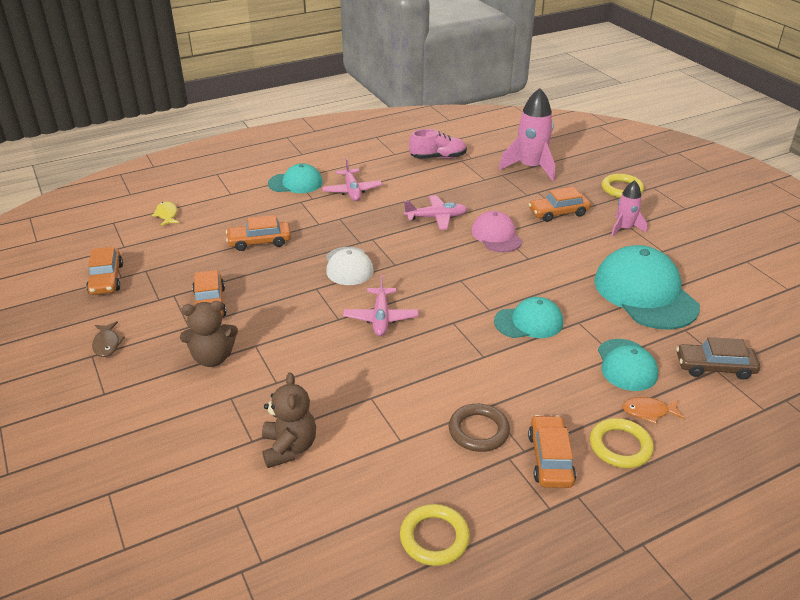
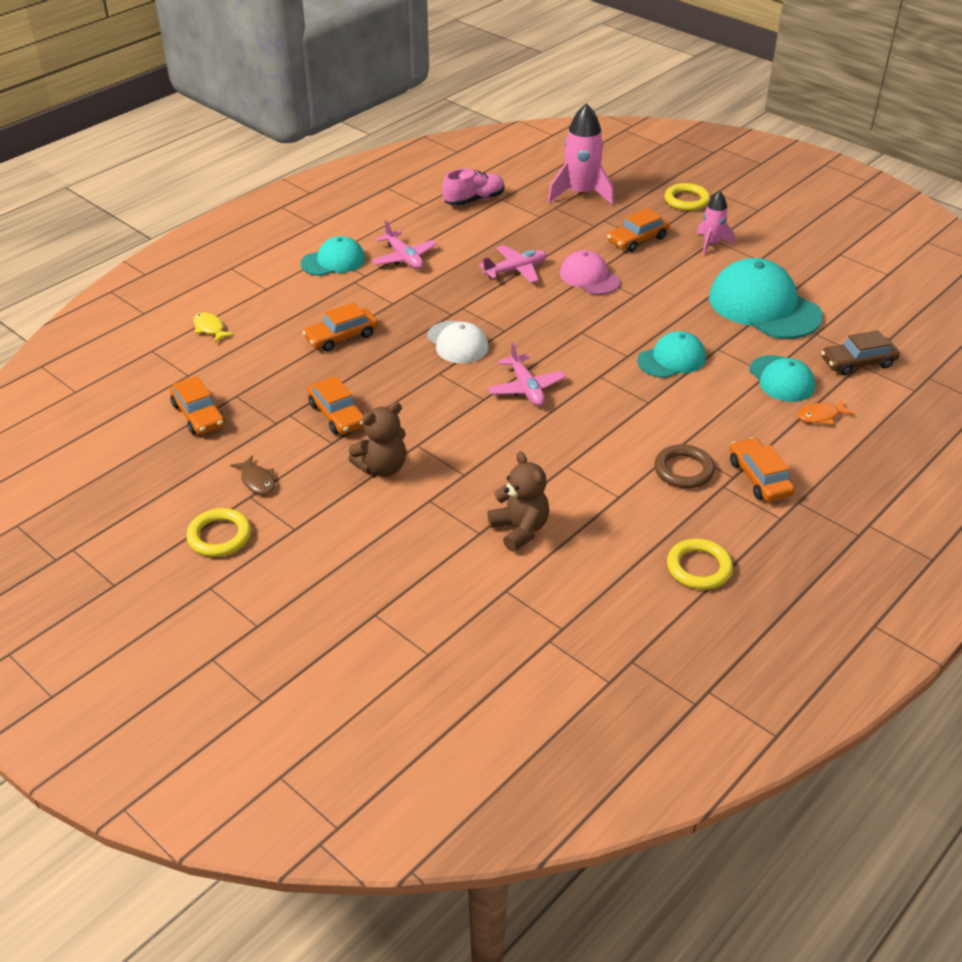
camera: 20 degrees left, 5 degrees up
(620, 446) = (812, 452): yellow ring -> yellow ring (219, 536)

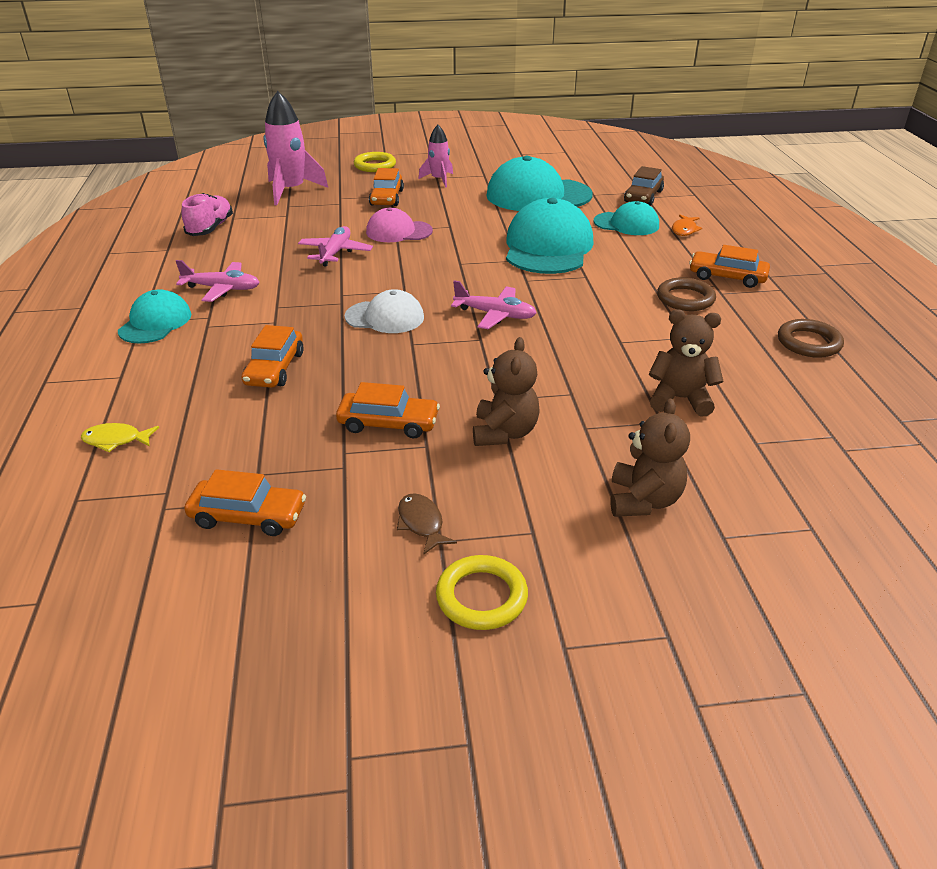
camera: 50 degrees left, 5 degrees down
(257, 481) = (421, 523): brown fish -> brown fish turned 120 degrees counterclockwise
(376, 562) = (643, 500): none -> brown teddy bear
(671, 359) = (548, 247): turquoise cap -> turquoise cap, size x1.74
(699, 568) = (808, 343): yellow ring -> brown ring

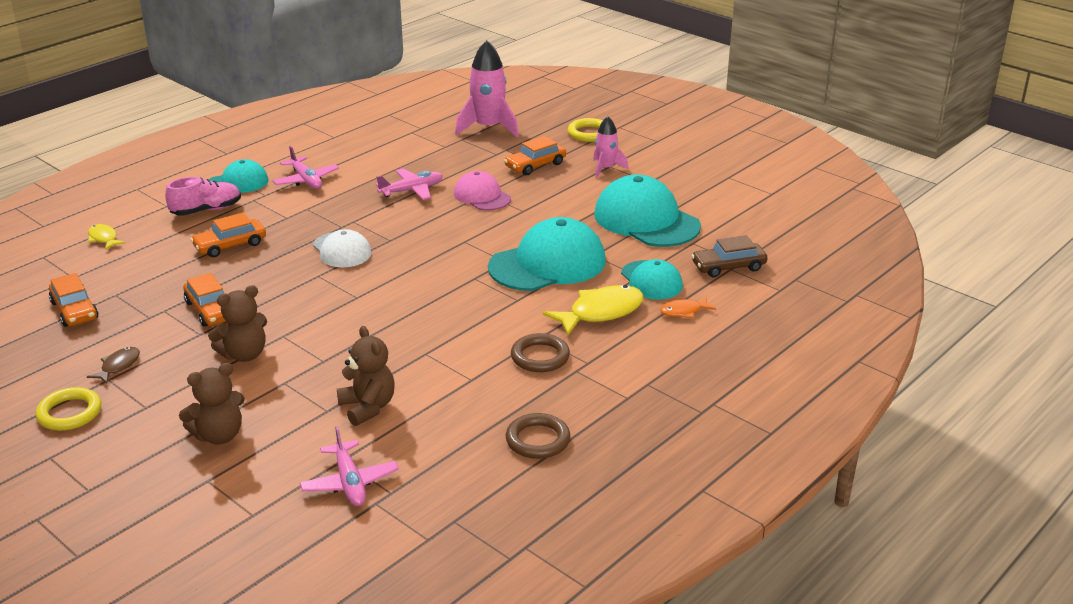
camera: 50 degrees right, 5 degrees down
(210, 228) = (384, 133): pink shoe -> pink shoe (206, 210)
(495, 315) = (400, 288): pink plane -> pink plane (349, 482)
(648, 255) = (601, 312): none -> yellow fish
(727, 277) = (613, 363): orange car -> none

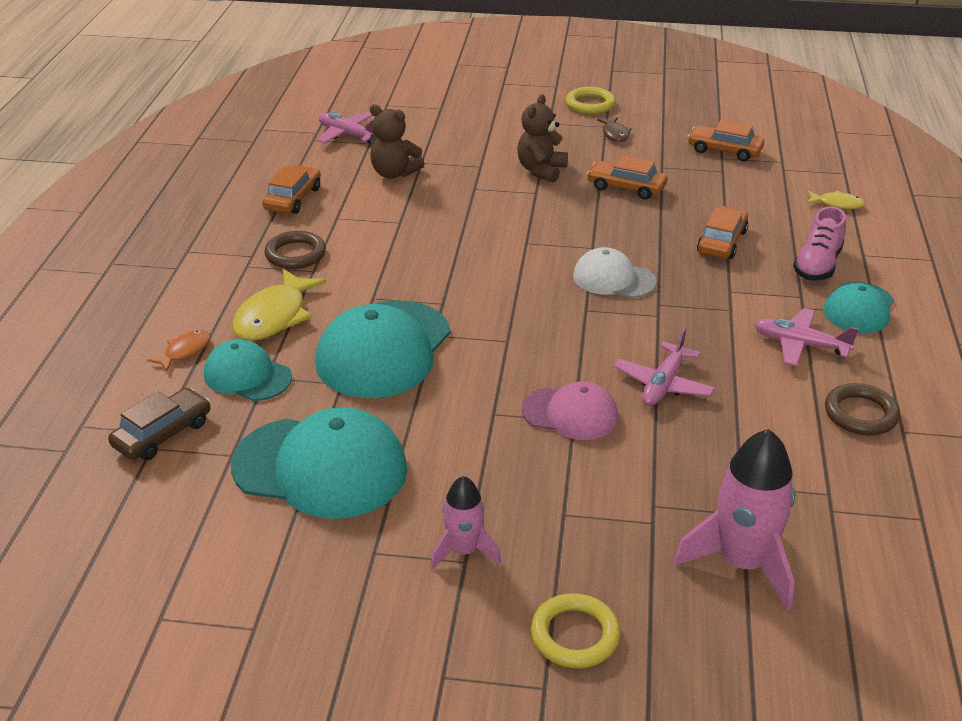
camera: 145 degrees right, 5 degrees up
(219, 435) = (472, 126): brown teddy bear -> none
(535, 165) = (572, 507): orange car -> orange car (293, 199)
(537, 440) = (238, 198): brown ring -> brown ring (860, 414)

